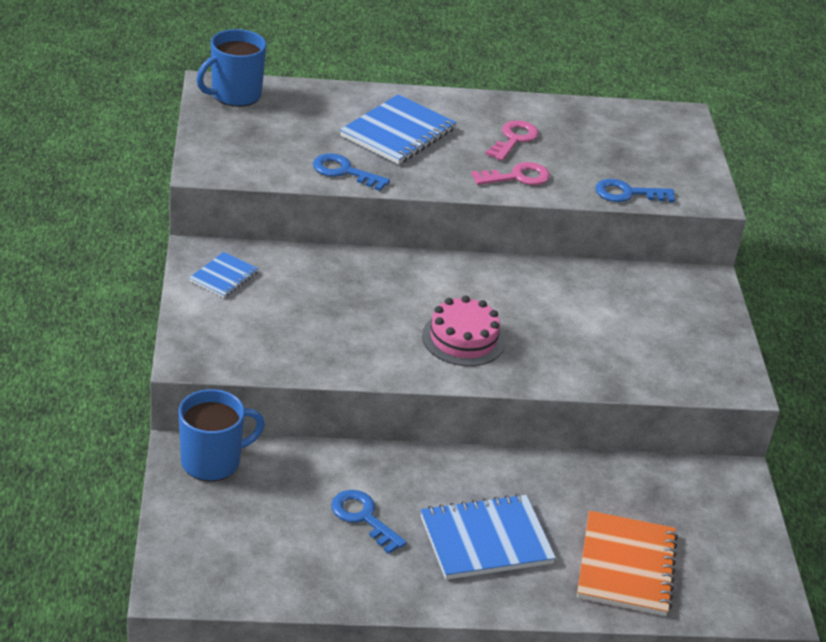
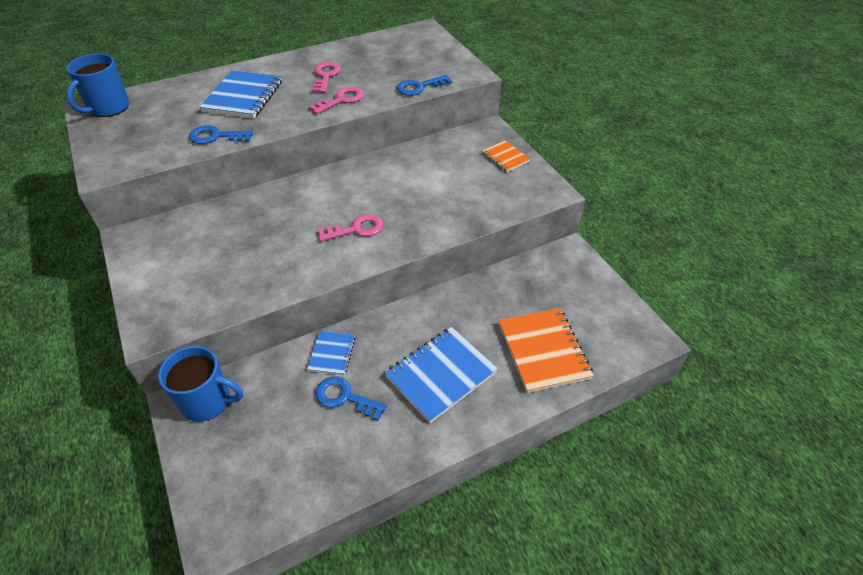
camera: 20 degrees left, 10 degrees up
(212, 461) = (207, 401): blue mug -> blue mug turned 60 degrees clockwise
(223, 277) = (155, 249): blue notebook -> blue notebook (332, 354)
(463, 339) = (356, 229): pink cake -> pink key
(706, 323) = (505, 157): none -> orange notebook

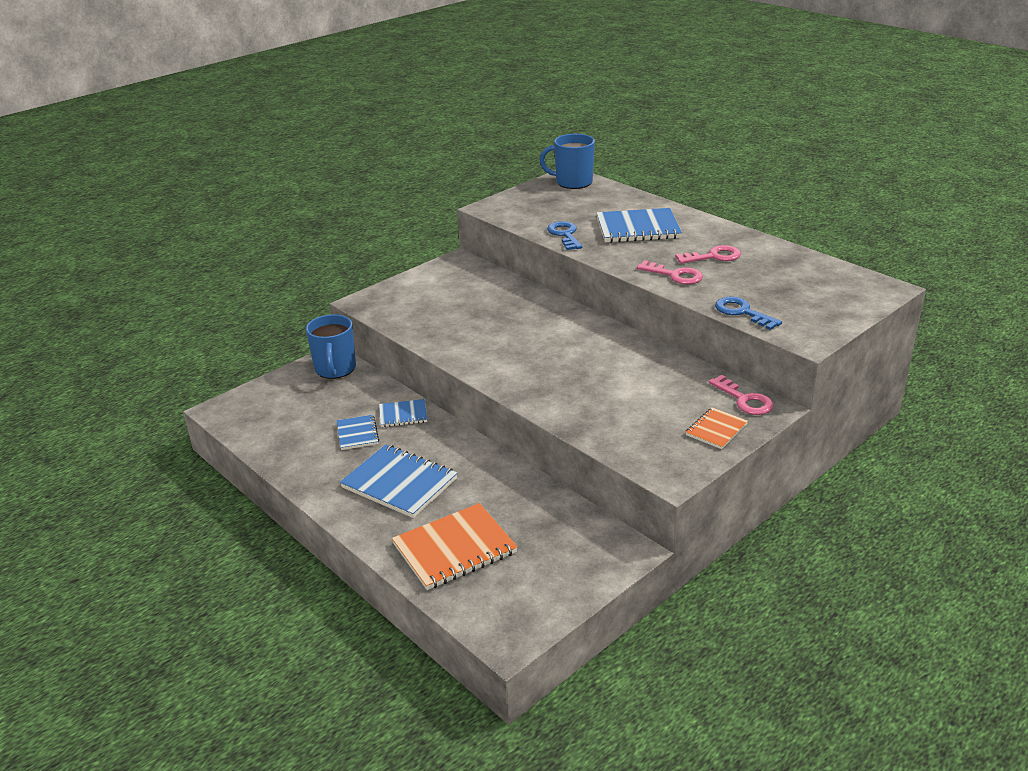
camera: 75 degrees right, 15 degrees down
(344, 397) = (357, 434): blue key -> blue notebook
(356, 229) = (525, 360): pink key -> pink key (745, 400)

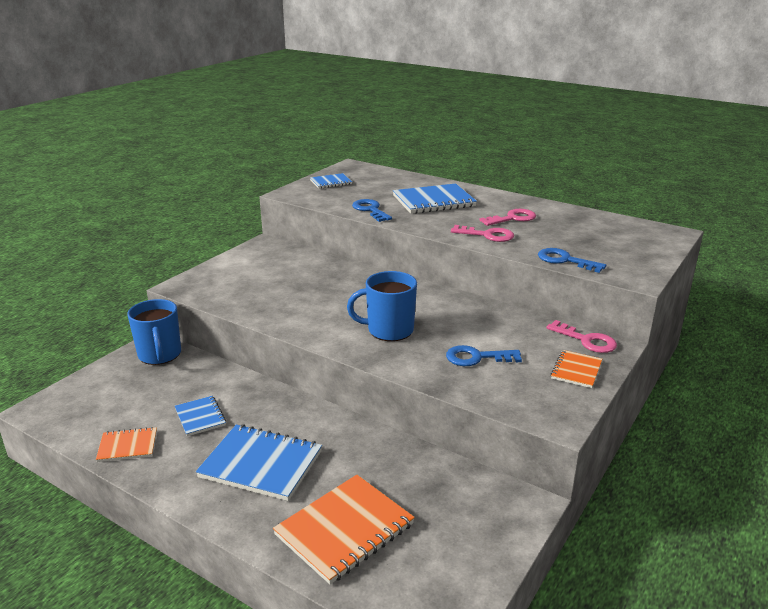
camera: 15 degrees left, 5 degrees down
(288, 452) = (127, 446): none -> orange notebook
(403, 415) = (244, 392): blue notebook -> blue notebook (331, 182)
(572, 182) = (357, 170): blue mug -> blue mug (389, 330)
(621, 406) = (476, 357): none -> blue key

